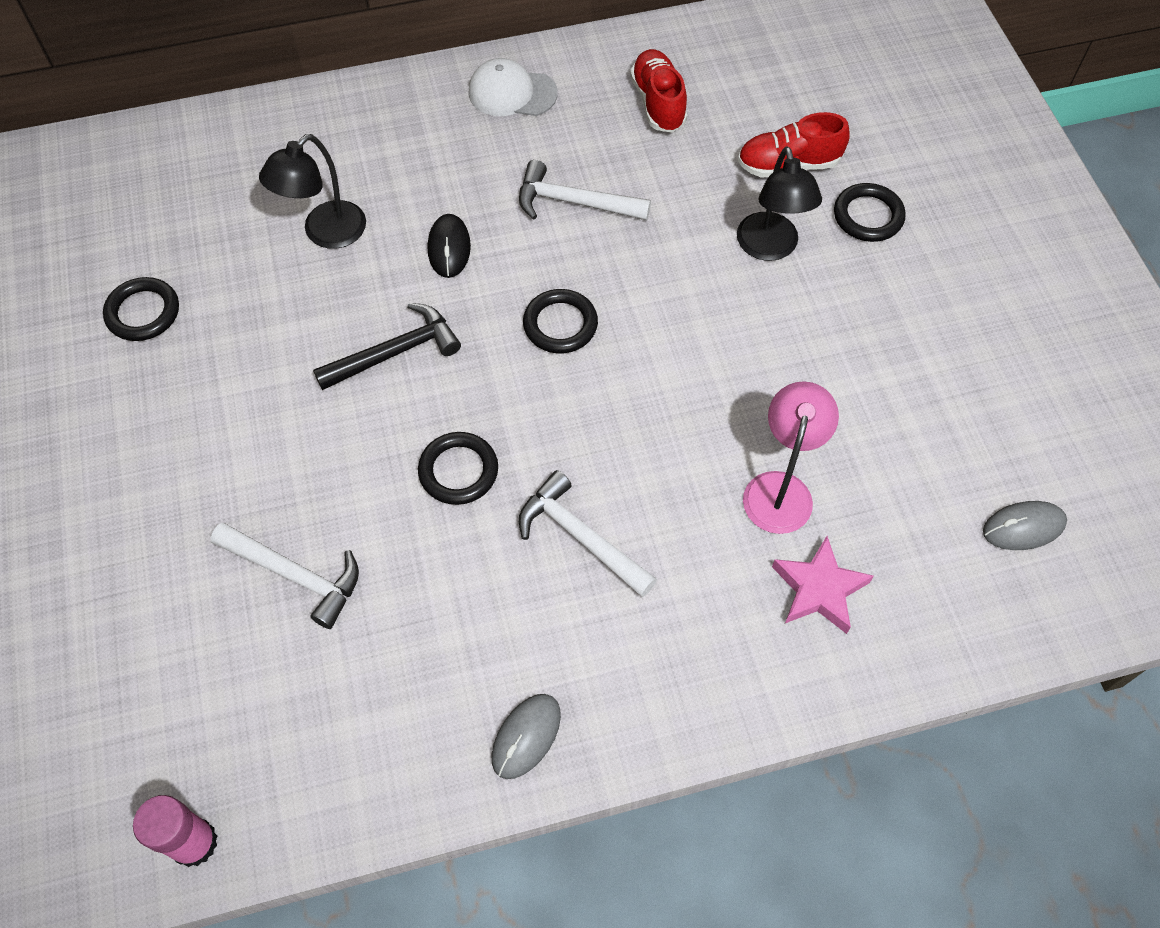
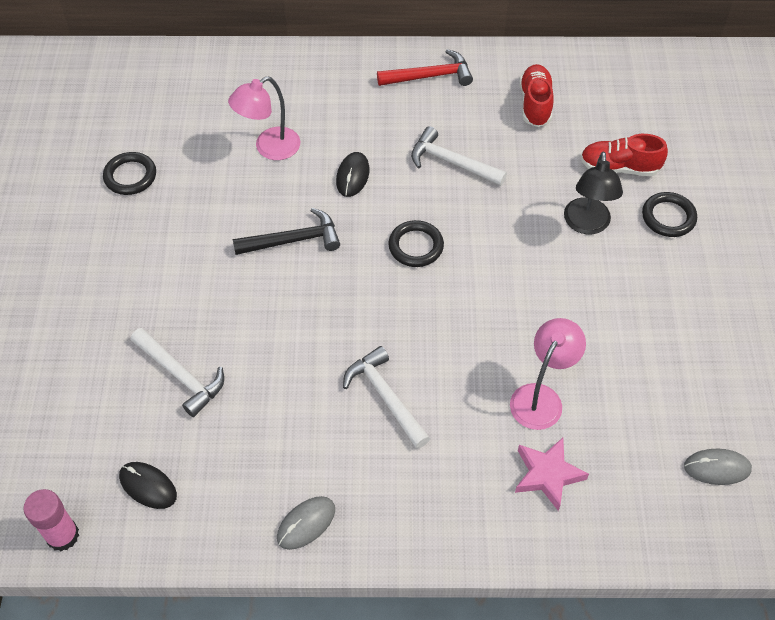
camera: 15 degrees right, 5 degrees down
(294, 741) = (148, 486): none -> black mouse
(325, 234) = (269, 148): black lamp -> pink lamp
(458, 471) = (313, 331): black ring -> none
(512, 93) = (430, 76): white cap -> red hammer

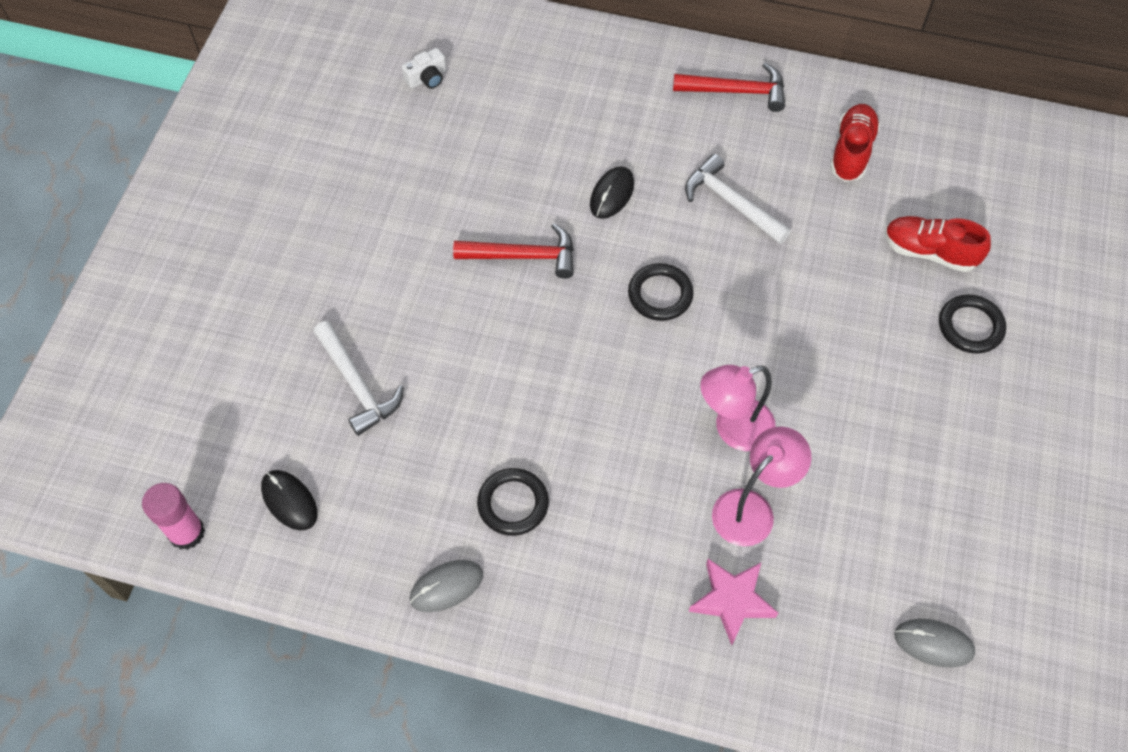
camera: 15 degrees right, 5 degrees up
(130, 176) = (364, 141): black ring -> black ring (513, 504)
(170, 115) = (427, 78): none -> white camera
(269, 148) = (527, 141): pink lamp -> pink lamp (733, 429)
(294, 240) = (524, 256): black hammer -> red hammer
(385, 396) = (574, 464): white hammer -> none
(586, 225) = (868, 314): black lamp -> none

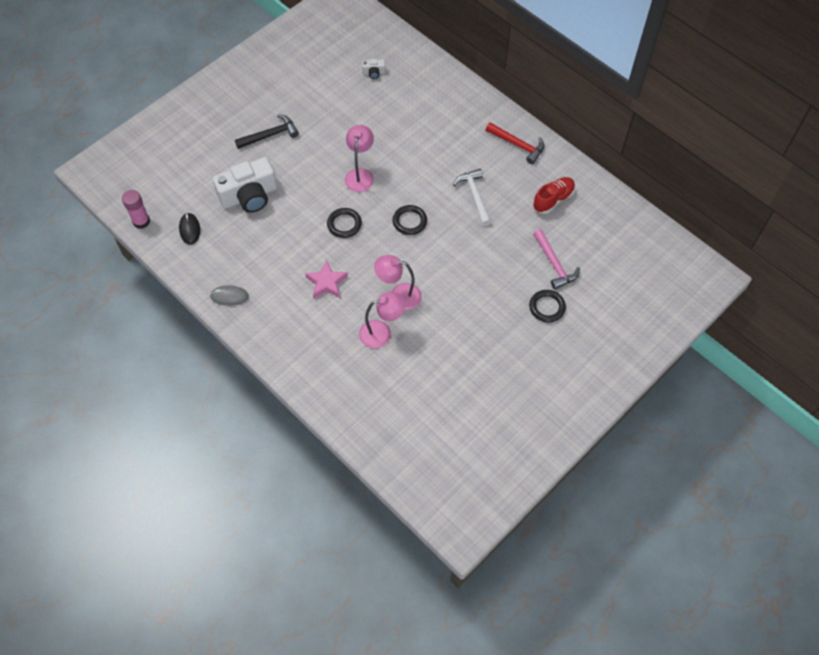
camera: 30 degrees right, 0 degrees up
(322, 261) = (270, 135): none -> black hammer
(357, 385) = (249, 196): white hammer -> white camera
(513, 504) = (280, 277): black ring -> black ring (344, 224)
(524, 256) = (360, 175): red hammer -> pink lamp
(612, 194) = (421, 166): black mouse -> none
(732, 601) = (344, 365): pink star -> pink star (326, 283)
(929, 252) = (554, 264): red shoe -> pink hammer
(933, 643) = (419, 429): grey mouse -> none

